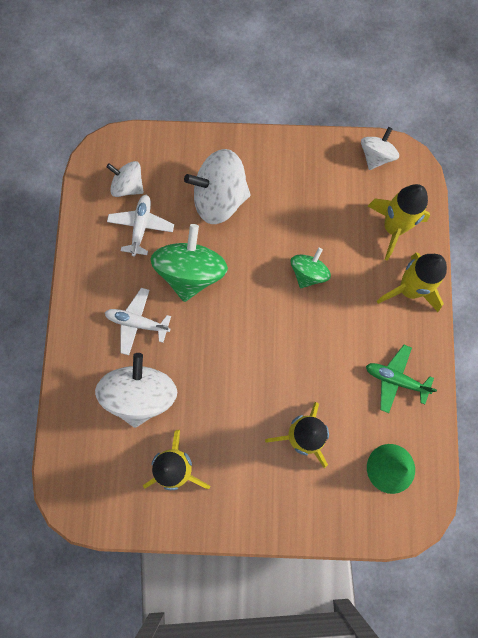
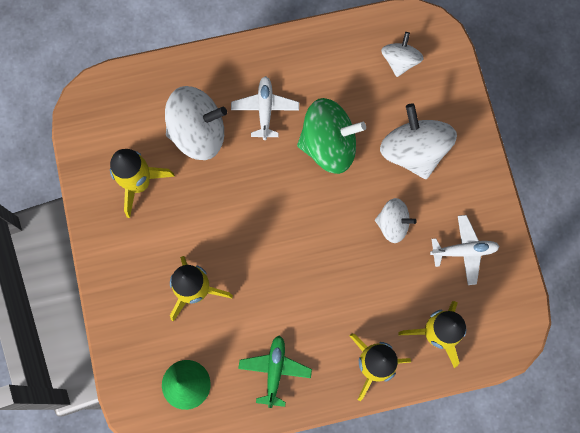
camera: 75 degrees right, 0 degrees up
(141, 227) = (361, 85): white plane -> white plane (464, 251)
(308, 273) = (361, 258): green spinning top -> none
(376, 156) = (511, 298): white spinning top -> white spinning top (392, 224)

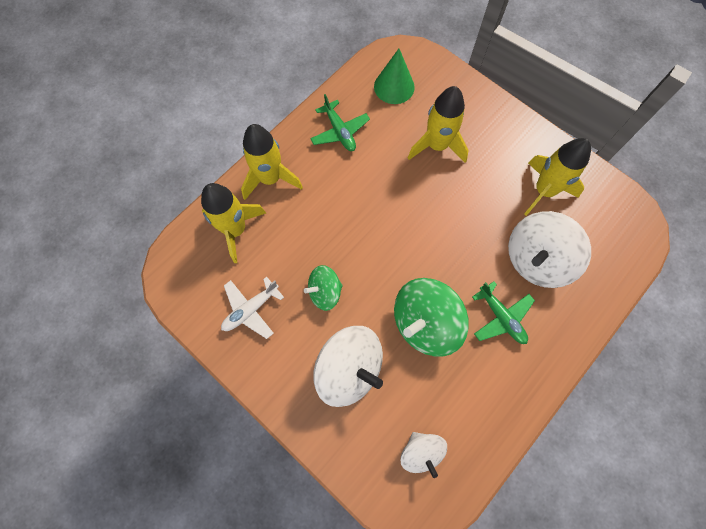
camera: 145 degrees right, 5 degrees down
(265, 109) = (501, 317): white plane -> green plane
(392, 224) = (325, 292): white spinning top -> green spinning top

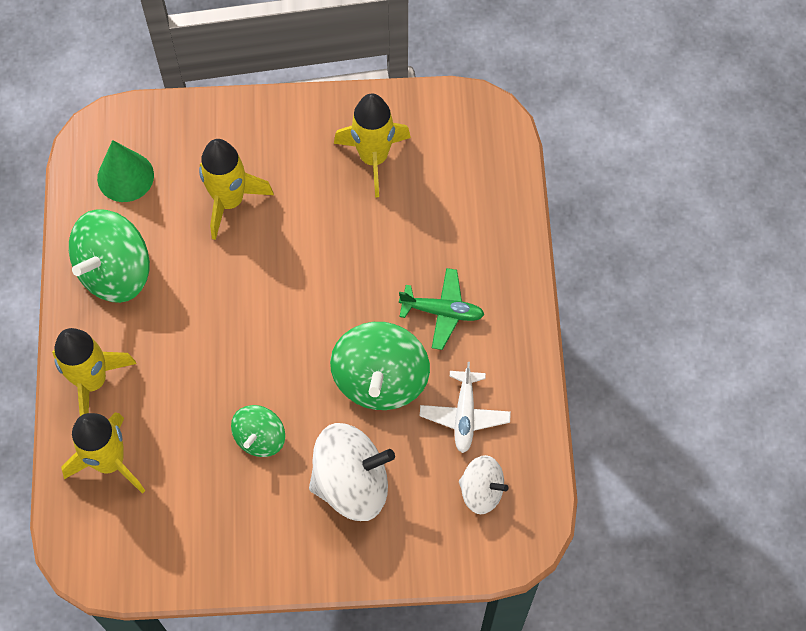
camera: 45 degrees left, 5 degrees down
(251, 309) = (205, 519): white plane -> white plane (464, 415)
(339, 131) = (115, 271): green plane -> green spinning top
(536, 259) = (426, 230): white spinning top -> none

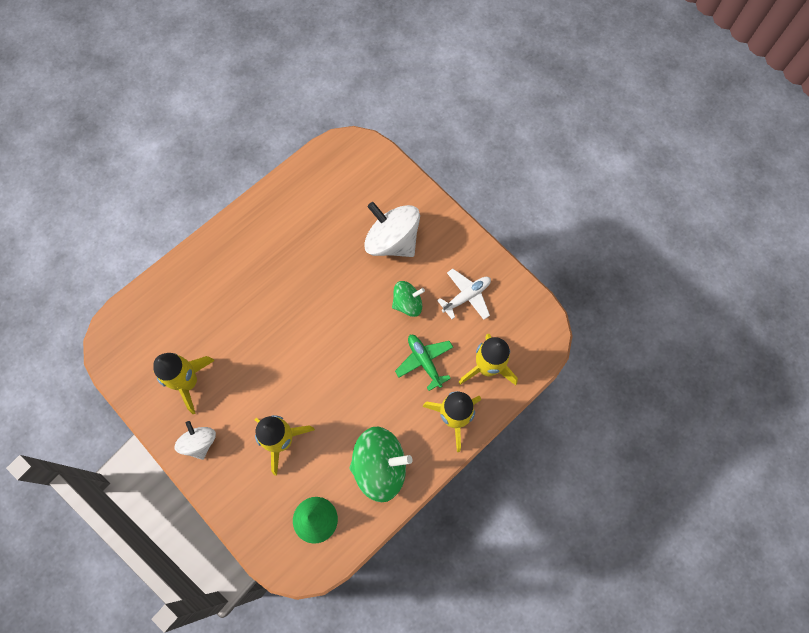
camera: 130 degrees left, 5 degrees up
(380, 379) = (325, 271): green spinning top -> none
(442, 312) = (259, 270): green plane -> green plane (424, 361)
(464, 415) = (310, 217): white plane -> white plane (466, 296)
(481, 491) = (344, 180): white spinning top -> white spinning top (199, 443)

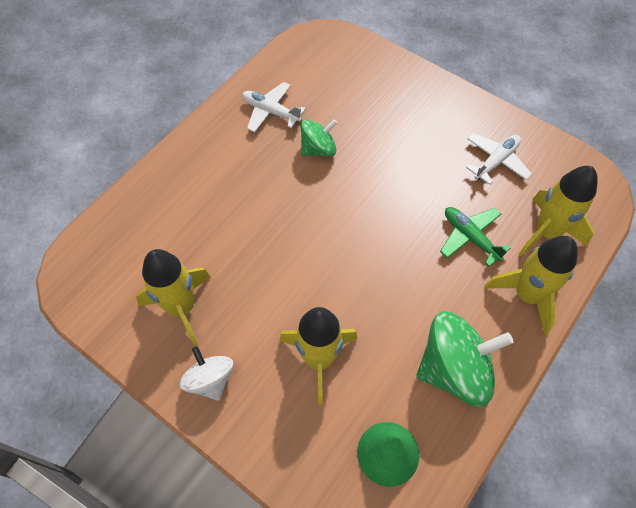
camera: 10 degrees left, 10 degrees down
(291, 218) = (271, 112): none -> white plane
(392, 241) = (393, 118): white spinning top -> none
(407, 303) = (430, 179): green spinning top -> green spinning top (318, 149)

